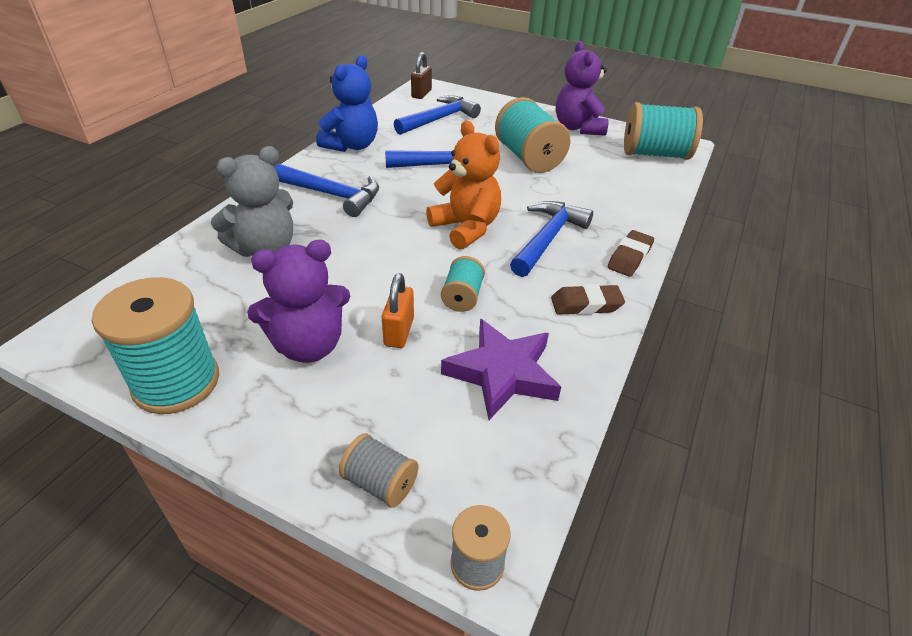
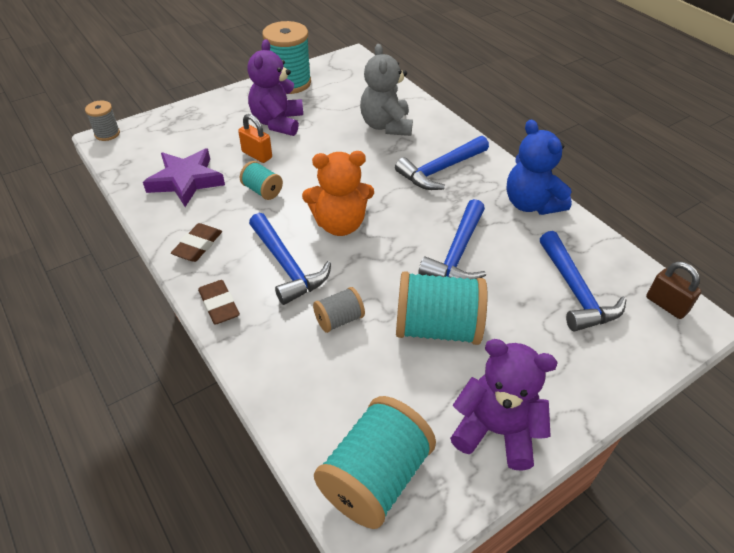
camera: 120 degrees right, 5 degrees up
(380, 483) = (171, 122): grey spool -> grey spool (339, 319)

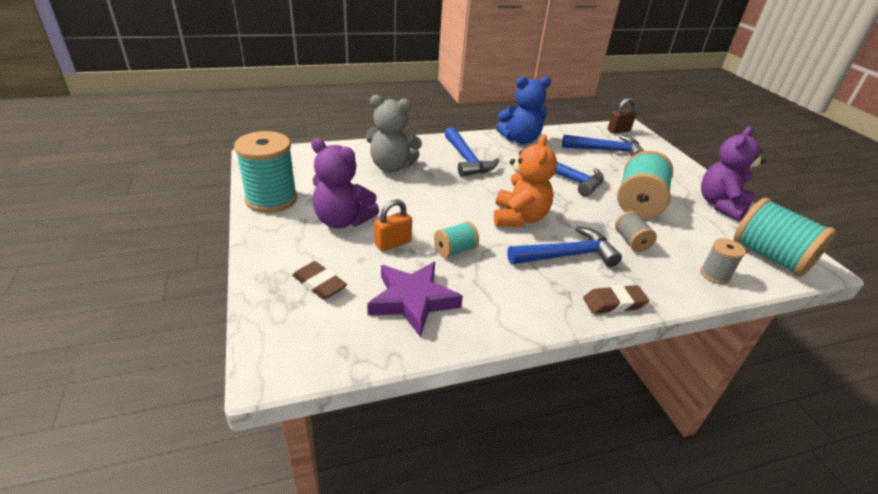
camera: 75 degrees left, 10 degrees down
(107, 134) = (260, 365): grey spool -> grey spool (715, 275)
(198, 246) = (528, 306): brown eraser -> brown eraser (319, 284)

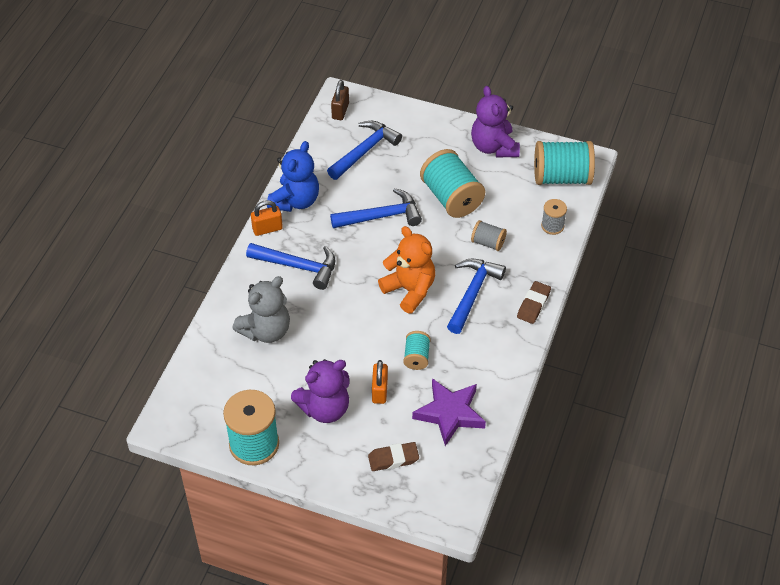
camera: 50 degrees left, 15 degrees up
(481, 138) = (267, 229): none -> orange padlock

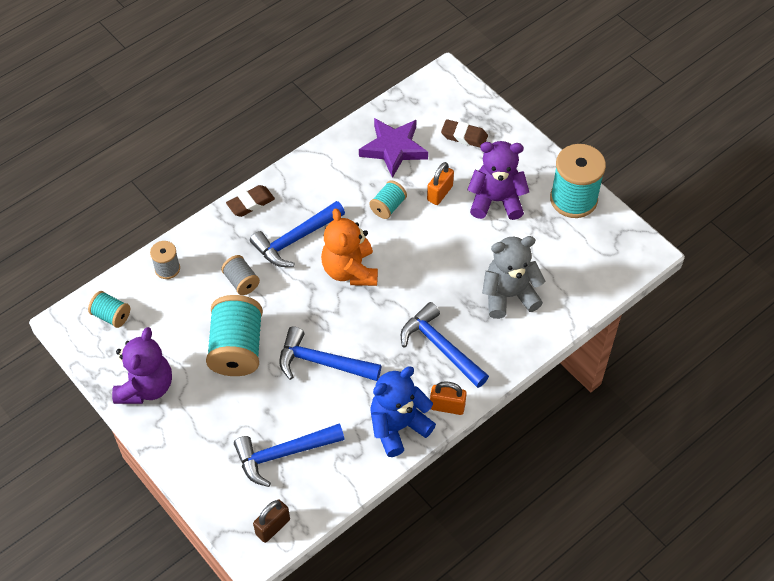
camera: 150 degrees left, 5 degrees up
(561, 177) = (111, 316): turquoise spool -> turquoise spool, size x0.52

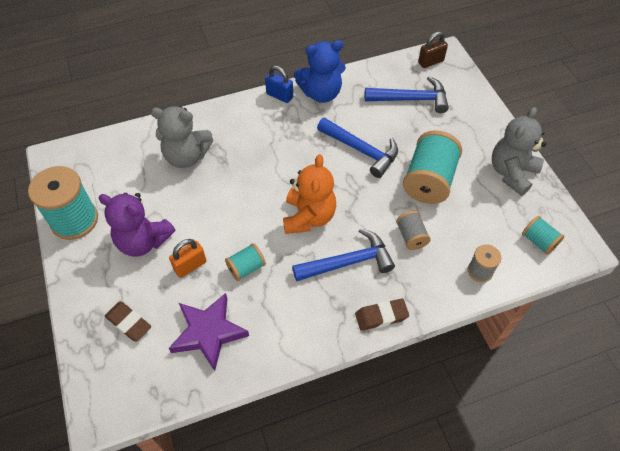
camera: 160 degrees left, 0 degrees up
(146, 387) = (511, 173): purple teddy bear -> grey teddy bear
(440, 347) = (263, 135): blue hammer -> none
(447, 406) = (279, 96): orange padlock -> blue padlock

